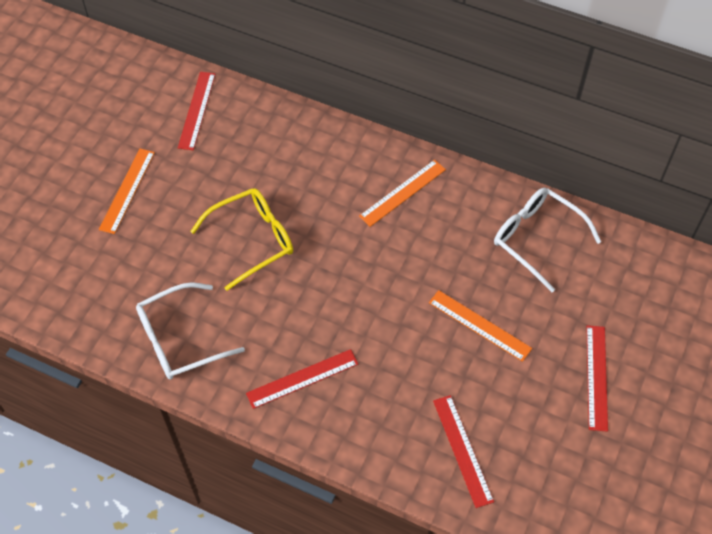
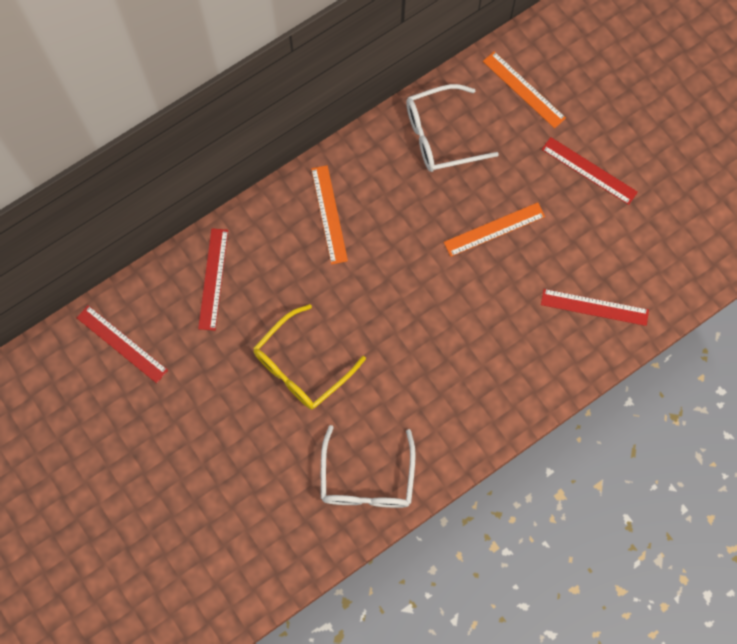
camera: 60 degrees left, 15 degrees up
(127, 190) = (177, 452): orange ruler -> orange ruler (523, 89)
(253, 240) = (301, 366): yellow glasses -> yellow glasses turned 135 degrees counterclockwise
(302, 378) = (462, 396): red ruler -> red ruler (213, 279)

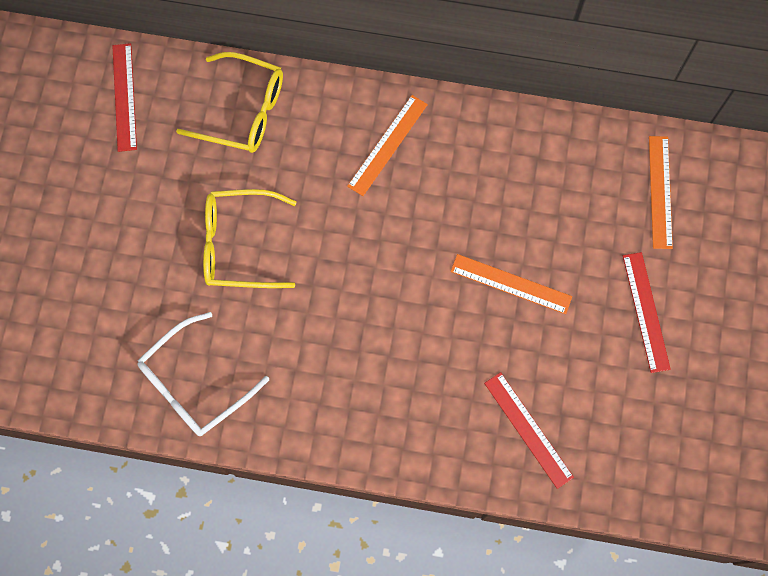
camera: 45 degrees right, 0 degrees up
(213, 279) = (244, 111): red ruler -> yellow glasses
(440, 136) = (546, 165): white glasses -> none

